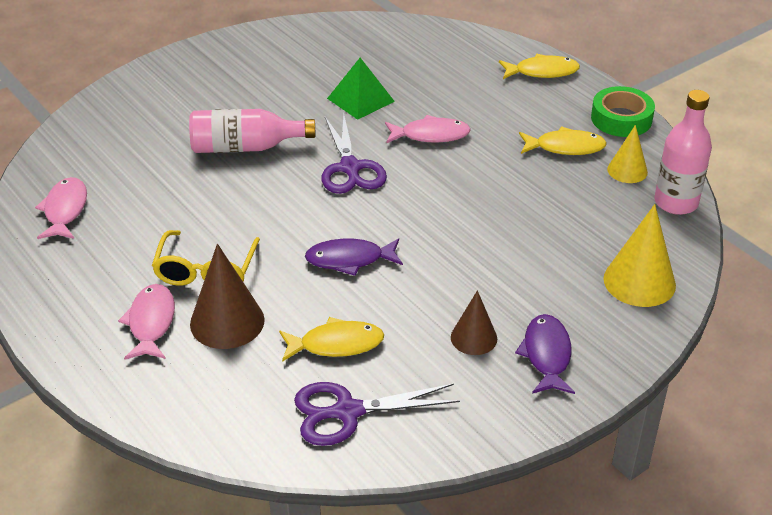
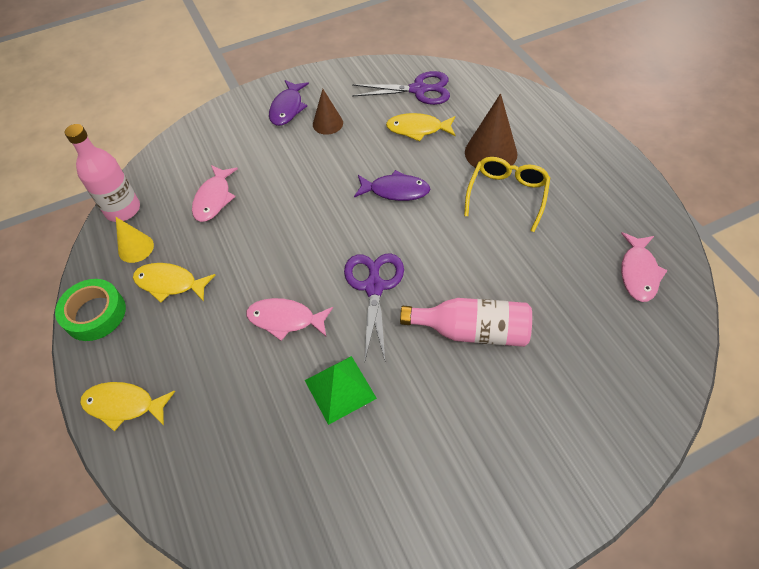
camera: 165 degrees left, 15 degrees up
(151, 323) = (545, 158): pink fish -> pink fish (214, 199)
(639, 281) = (198, 148): yellow cone -> none

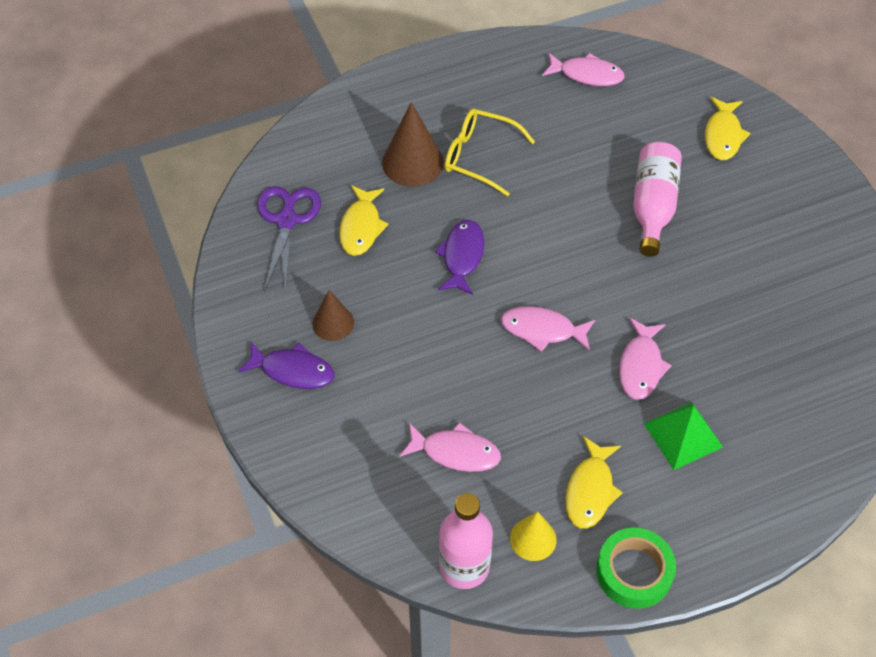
camera: 90 degrees left, 0 degrees up
(124, 405) = (751, 518): yellow fish -> yellow fish (723, 135)
(323, 247) = (542, 330): none -> pink fish
(340, 389) = (720, 317): green pyramid -> green pyramid (683, 435)
(374, 287) = (599, 283): purple scissors -> none

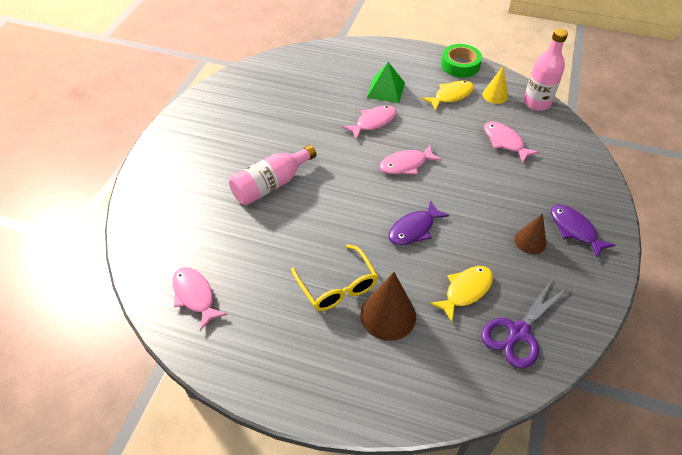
camera: 140 degrees left, 5 degrees down
(542, 330) = (406, 164): pink fish -> pink fish turned 105 degrees clockwise
(723, 135) = (177, 195): yellow fish -> none

